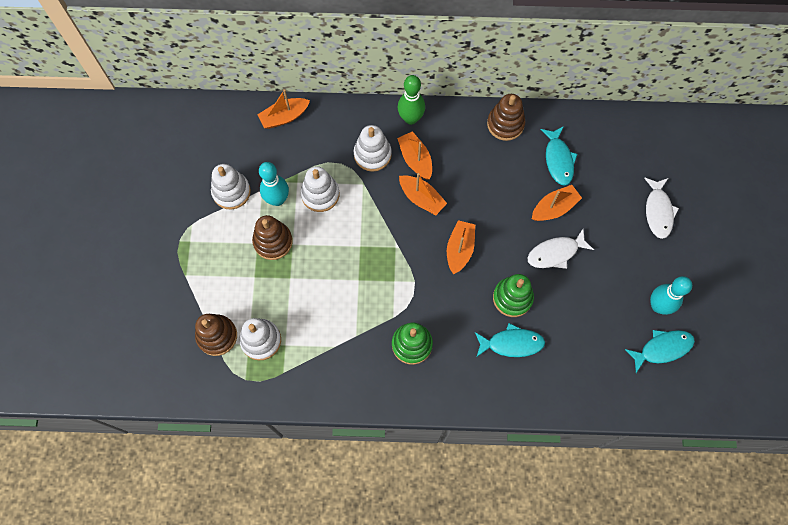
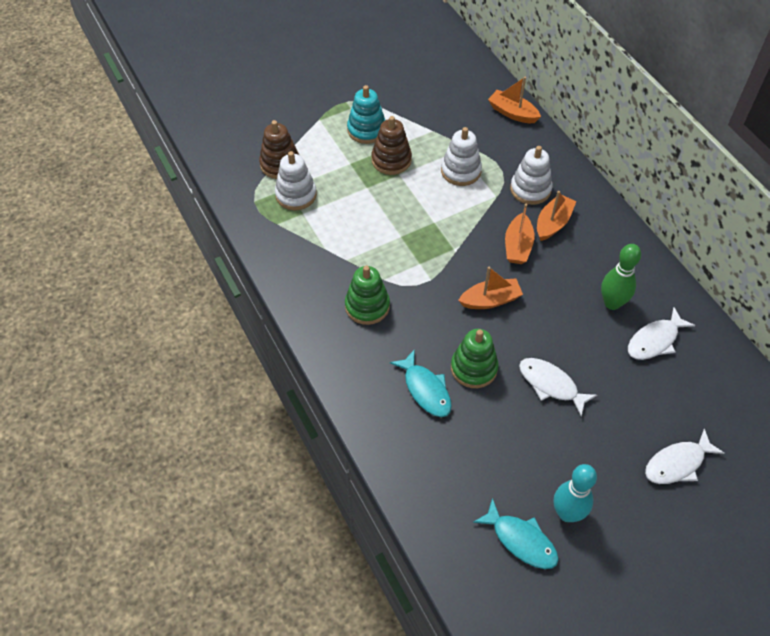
camera: 60 degrees right, 15 degrees down
(225, 242) = (366, 130): none -> turquoise stacking toy
(231, 192) = (415, 112): white stacking toy -> none
(277, 199) = (432, 145): turquoise bowling pin -> none
(410, 118) = (591, 200): green bowling pin -> green bowling pin (612, 303)
(505, 124) = (653, 277): brown stacking toy -> none
(554, 208) = (599, 361): orange boat -> none
(558, 160) = (655, 340): turquoise fish -> white fish

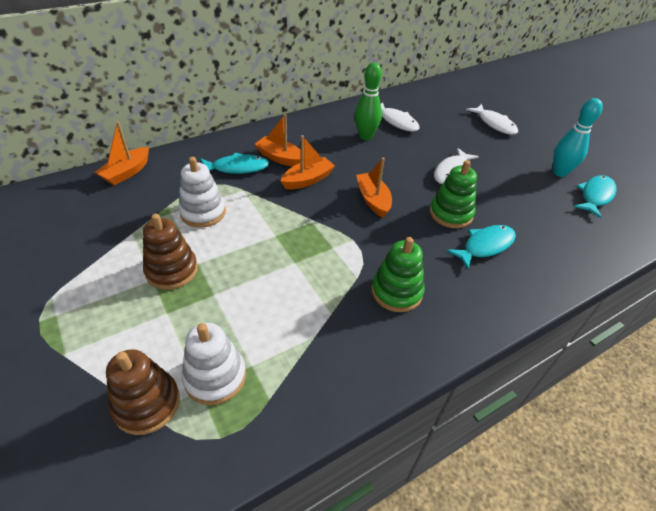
camera: 95 degrees left, 10 degrees down
(366, 130) = (108, 296): turquoise stacking toy -> none
(518, 246) = (307, 180): orange boat -> orange boat turned 45 degrees counterclockwise
(530, 189) = (237, 168): white stacking toy -> turquoise fish

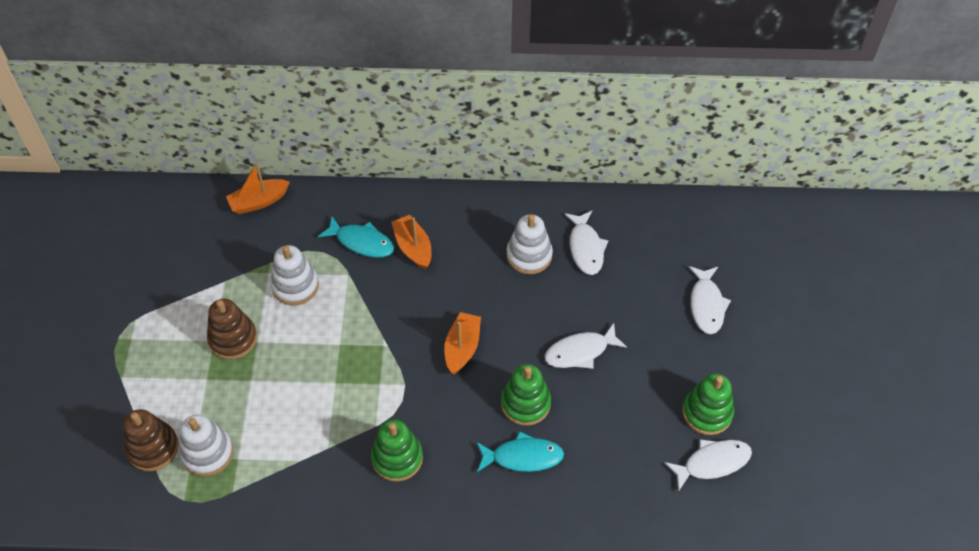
camera: 35 degrees right, 10 degrees up
(307, 180) = (418, 290): orange boat -> none
(365, 136) = (529, 255): green bowling pin -> white stacking toy
(559, 172) = (707, 412): turquoise bowling pin -> green stacking toy
(595, 196) = (712, 463): turquoise fish -> white fish

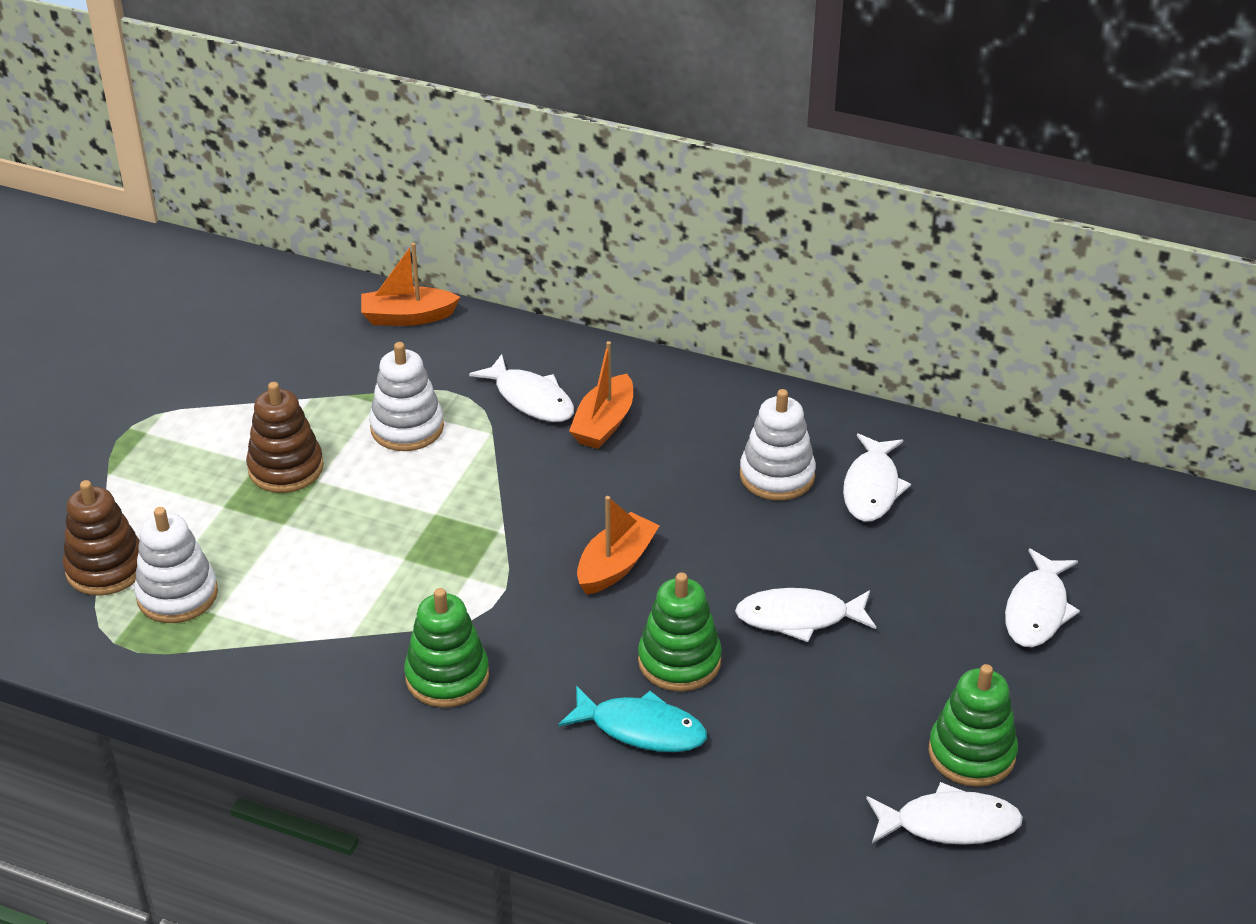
camera: 20 degrees right, 15 degrees down
(361, 242) = (530, 399): turquoise fish -> white fish
(413, 247) = (604, 423): orange boat -> orange boat turned 150 degrees counterclockwise

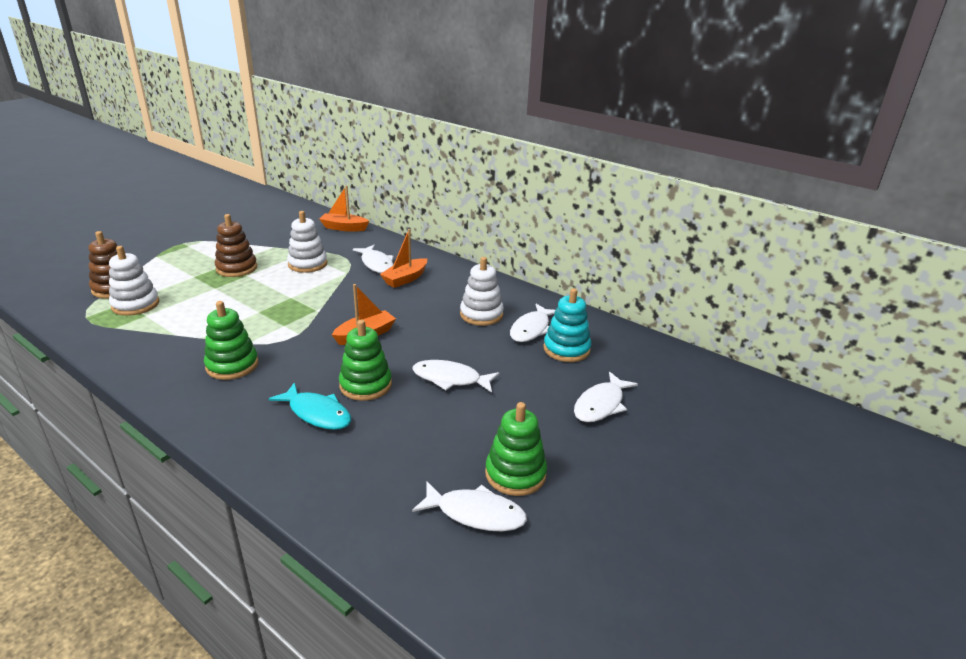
camera: 15 degrees right, 10 degrees down
(944, 516) = (566, 349): none -> turquoise stacking toy

